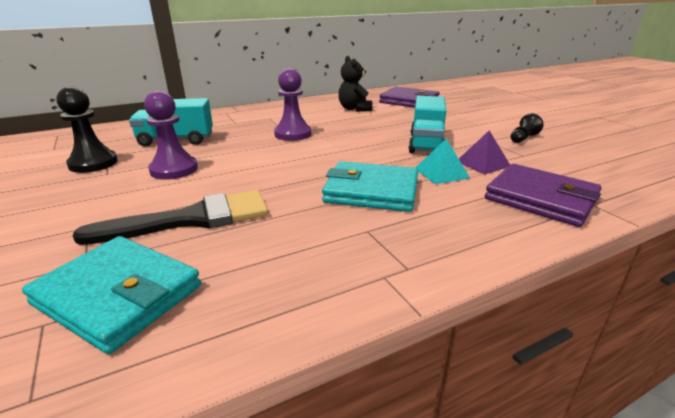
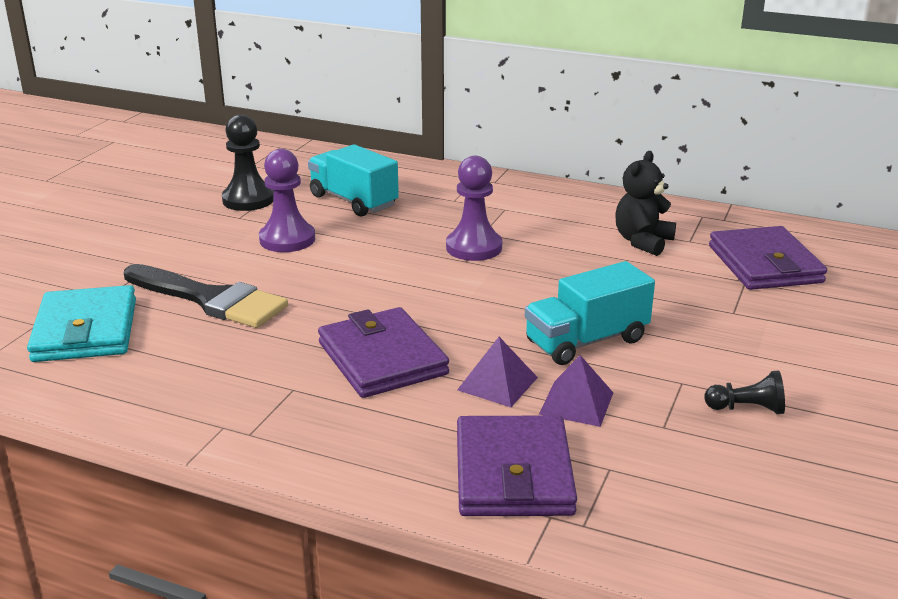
camera: 50 degrees right, 0 degrees up
(371, 191) = (382, 358): turquoise wallet -> purple wallet
(441, 173) = (497, 383): turquoise pyramid -> purple pyramid

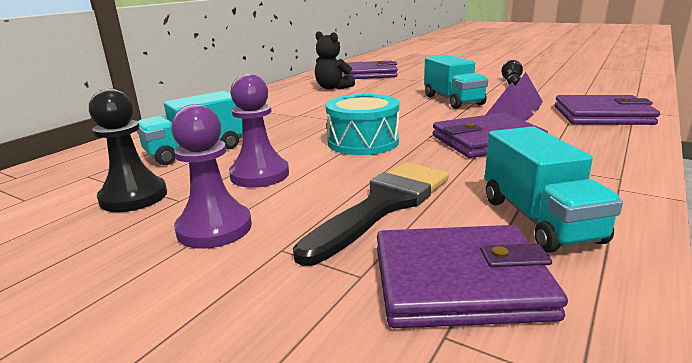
camera: 80 degrees left, 5 degrees down
(85, 330) = (459, 282): turquoise wallet -> purple wallet
(165, 370) = (539, 220): none -> turquoise truck
(379, 281) = (363, 142): none -> turquoise drum
(474, 247) = (319, 118): purple pawn -> purple pawn (214, 228)

